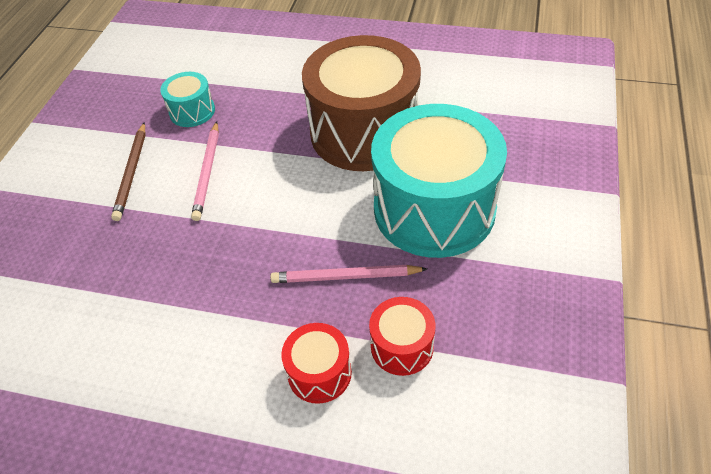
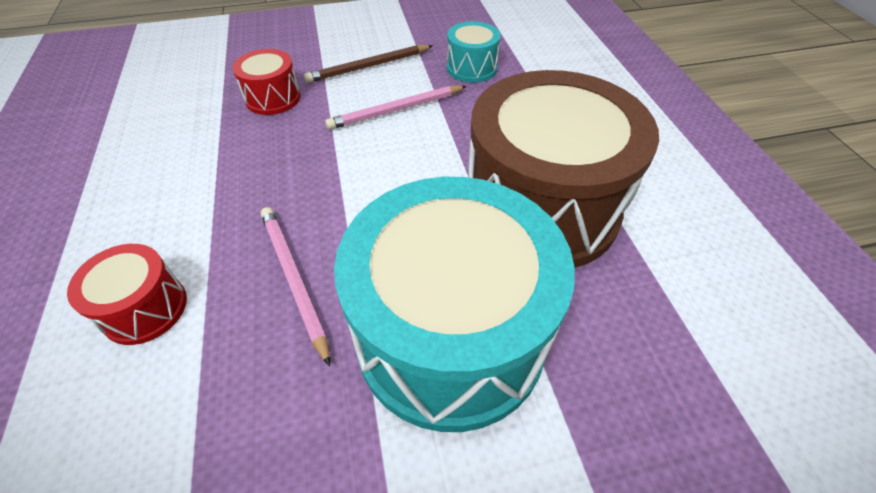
camera: 60 degrees right, 0 degrees up
(402, 346) = (195, 384): red drum -> red drum (273, 98)

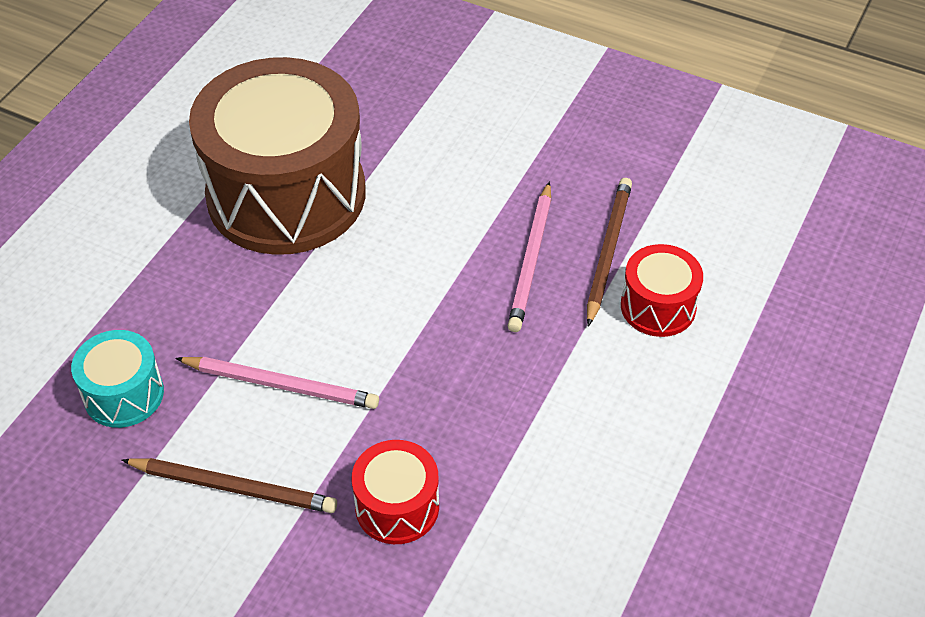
camera: 140 degrees left, 0 degrees up
(223, 334) = (607, 251): none -> brown pencil
(450, 336) = (456, 158): turquoise drum -> none

